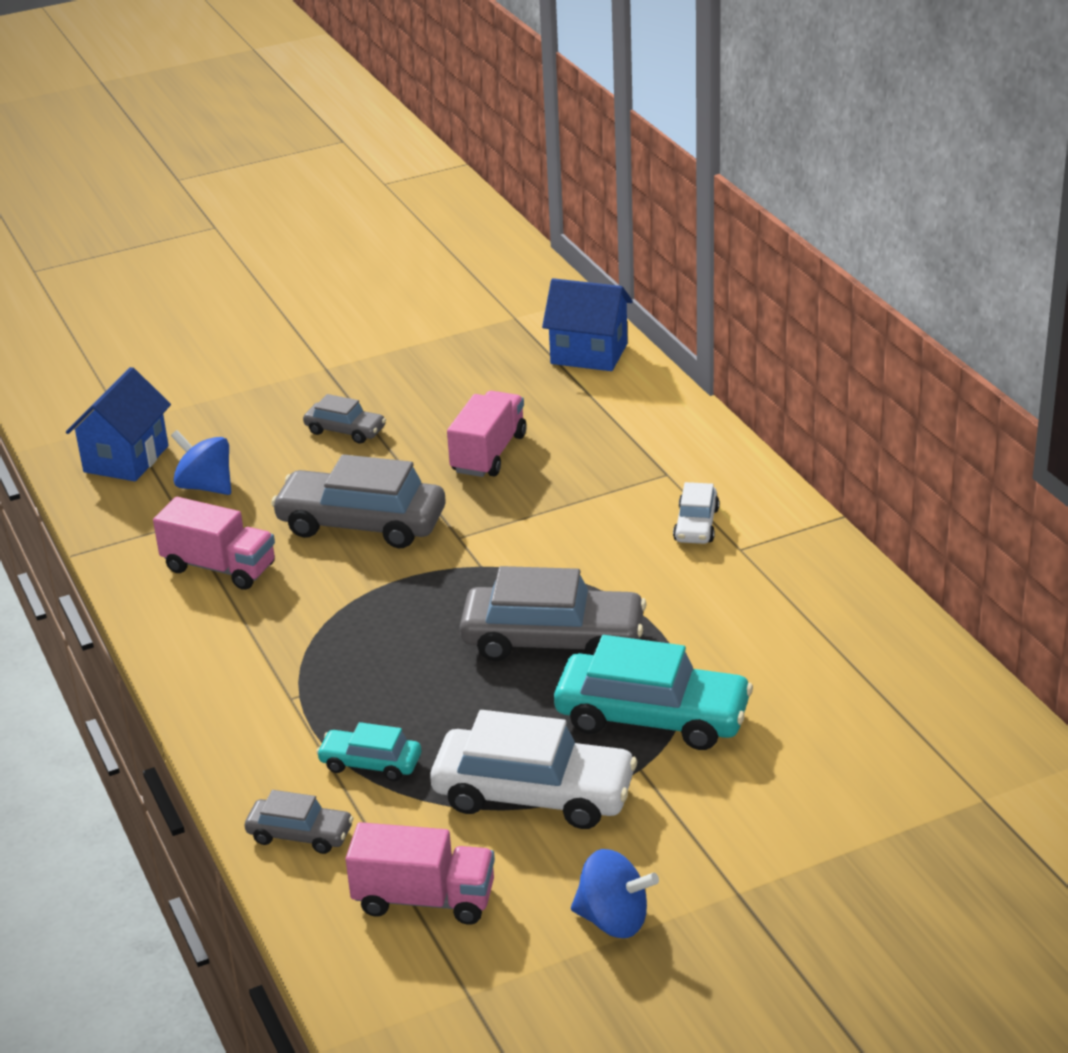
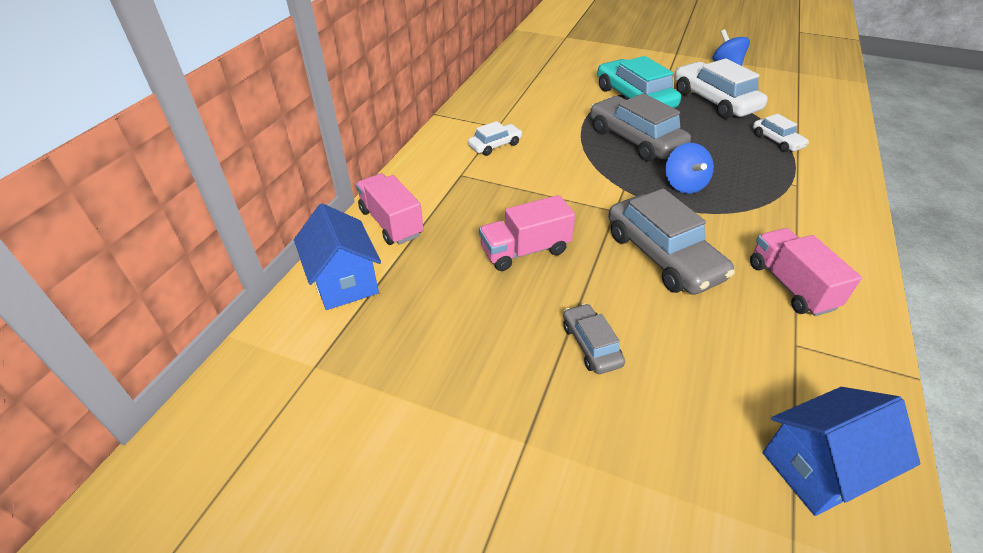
camera: 135 degrees left, 10 degrees up
(205, 486) = (755, 370): blue spinning top -> blue spinning top (684, 185)
(300, 834) = (833, 134): grey car -> none
(370, 763) = (777, 141): turquoise car -> white car
(424, 899) = (793, 96): pink truck -> pink truck (391, 223)

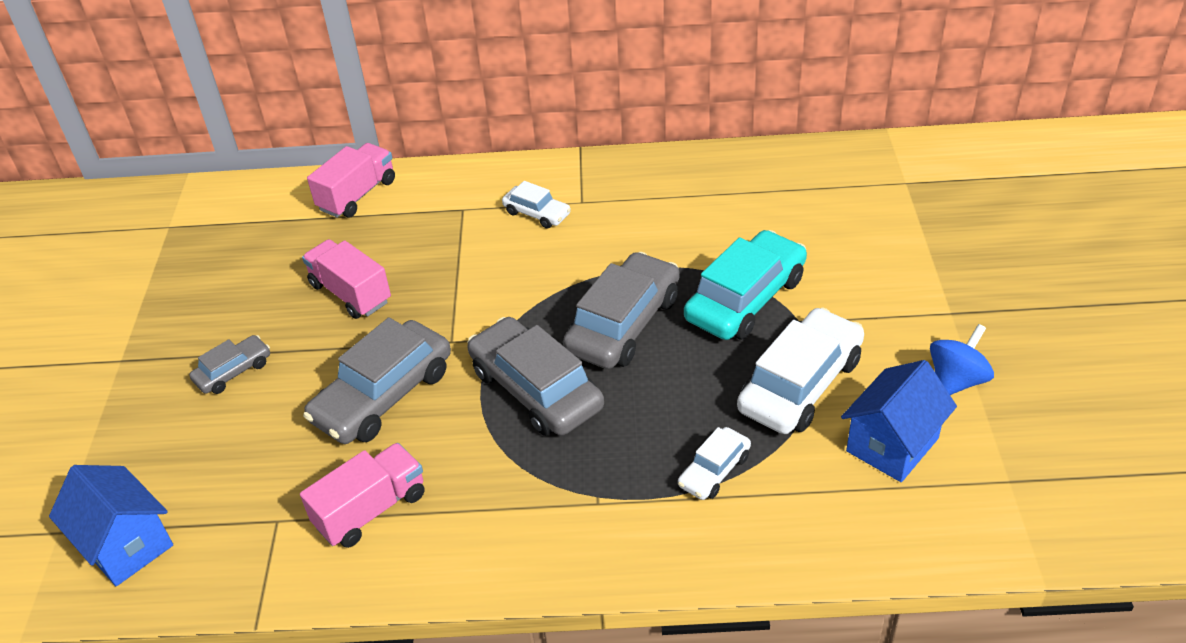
camera: 70 degrees right, 0 degrees up
(345, 282) = (265, 202): blue house -> blue house (892, 445)
(684, 185) = (536, 389): blue spinning top -> grey car

